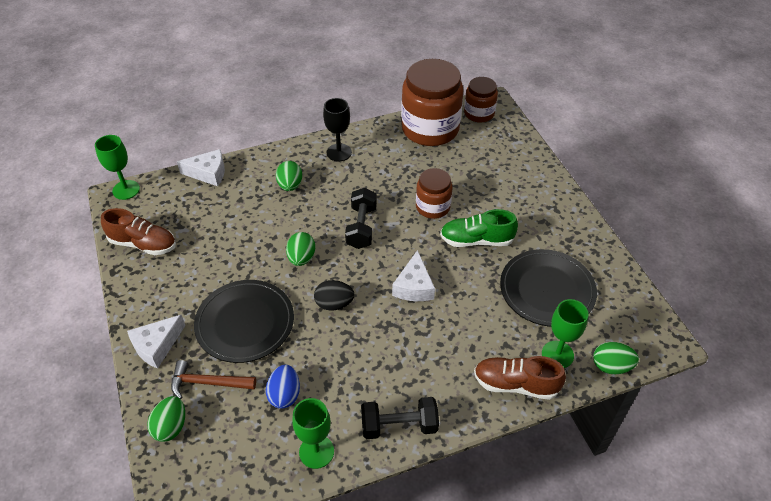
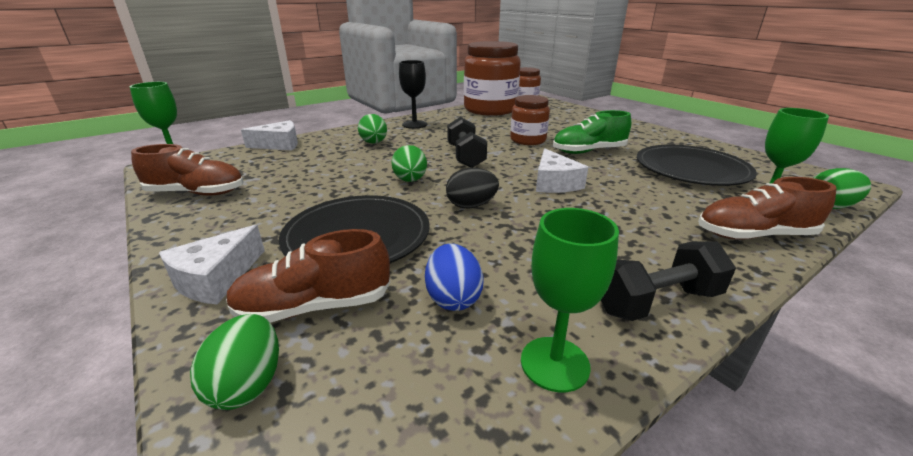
camera: 15 degrees left, 20 degrees down
(208, 383) = (314, 307): brown hammer -> brown shoe

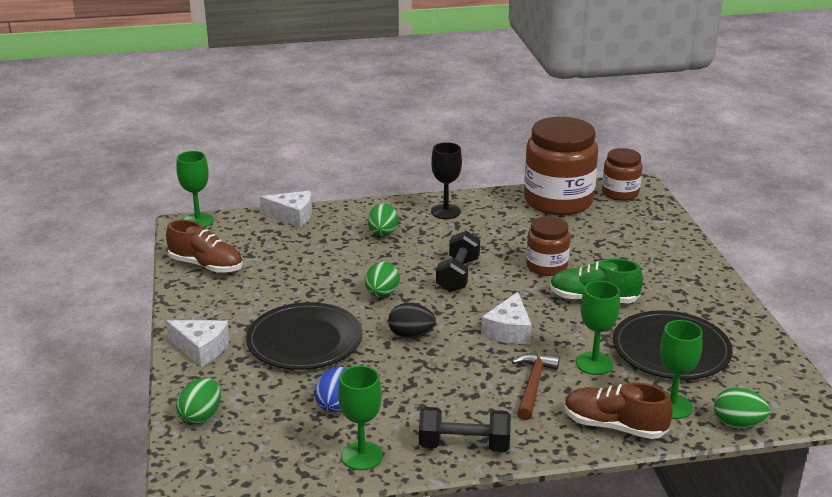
camera: 25 degrees right, 0 degrees up
(216, 278) = (201, 349): white cheese -> white cheese turned 120 degrees counterclockwise
(314, 307) = (251, 385): brown shoe -> none
(634, 219) = (533, 385): none -> brown hammer
(655, 190) = (594, 363): none -> green goblet

